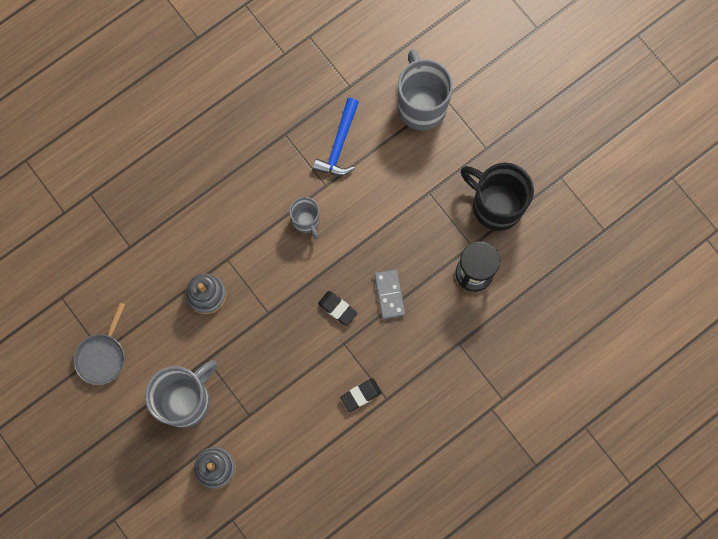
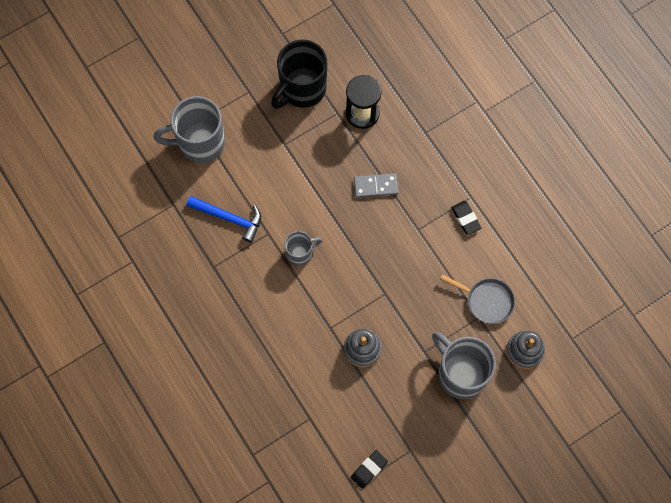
camera: 85 degrees left, 5 degrees down
(102, 356) = (414, 450): grey pan -> grey pan (486, 301)
(337, 308) = (385, 232): black eraser -> black eraser (369, 469)

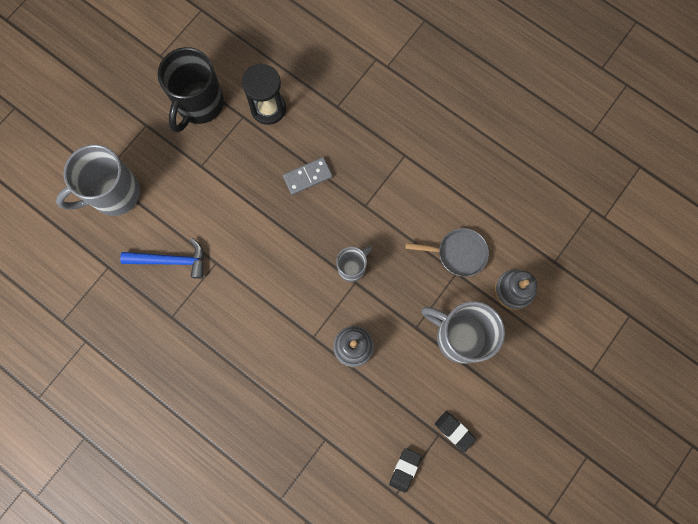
camera: 20 degrees left, 5 degrees up
(300, 253) = (256, 271): grey mug -> grey mug (352, 267)
(465, 218) = (408, 178): black eraser -> black eraser (454, 431)

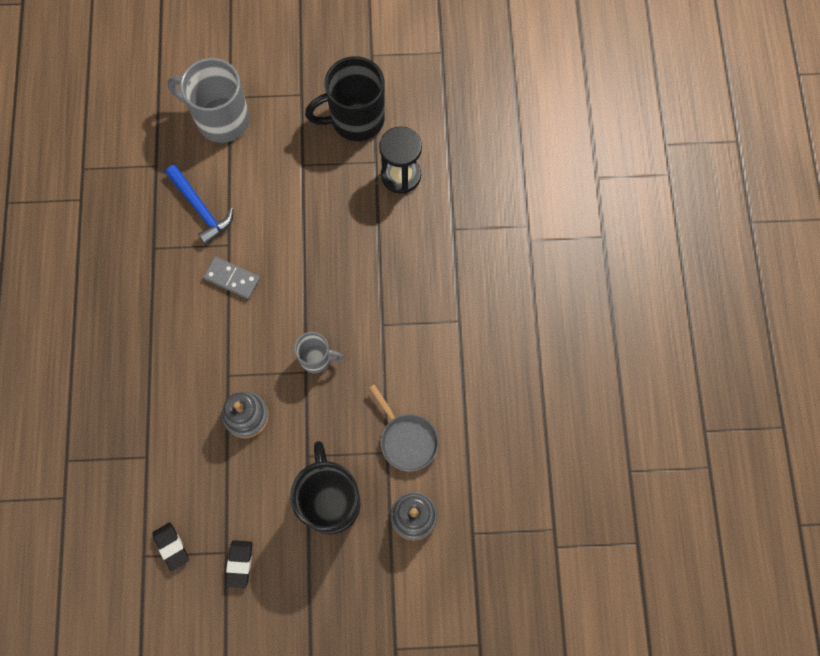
camera: 50 degrees right, 5 degrees down
(307, 176) = (367, 256): grey domino -> grey domino (232, 278)
(404, 469) = (171, 546): black eraser -> black eraser turned 75 degrees clockwise
(459, 336) = (330, 501): grey mug -> black mug

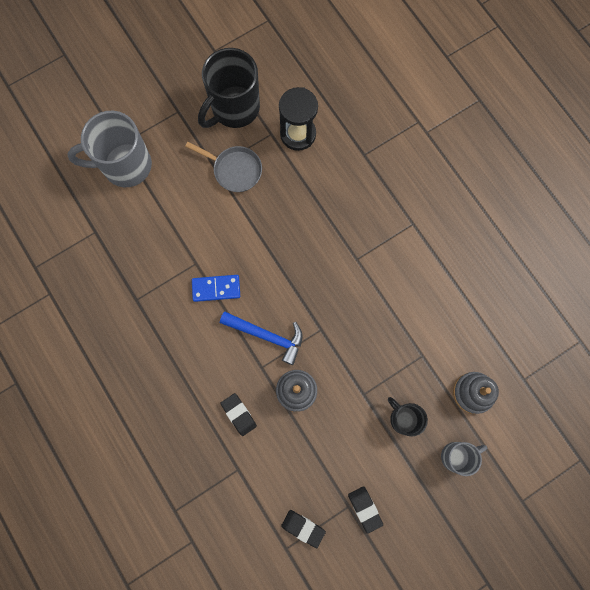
camera: 30 degrees left, 5 degrees up
(179, 407) = (238, 414): none -> black eraser
(200, 208) = (154, 246): blue hammer -> blue hammer (266, 335)
(232, 278) = (216, 288): grey domino -> blue domino
(316, 359) = (323, 314): grey mug -> grey mug (456, 456)
(330, 501) = (403, 418): black mug -> black mug, size x0.54
(406, 440) = (431, 337): grey pan -> grey pan (234, 170)

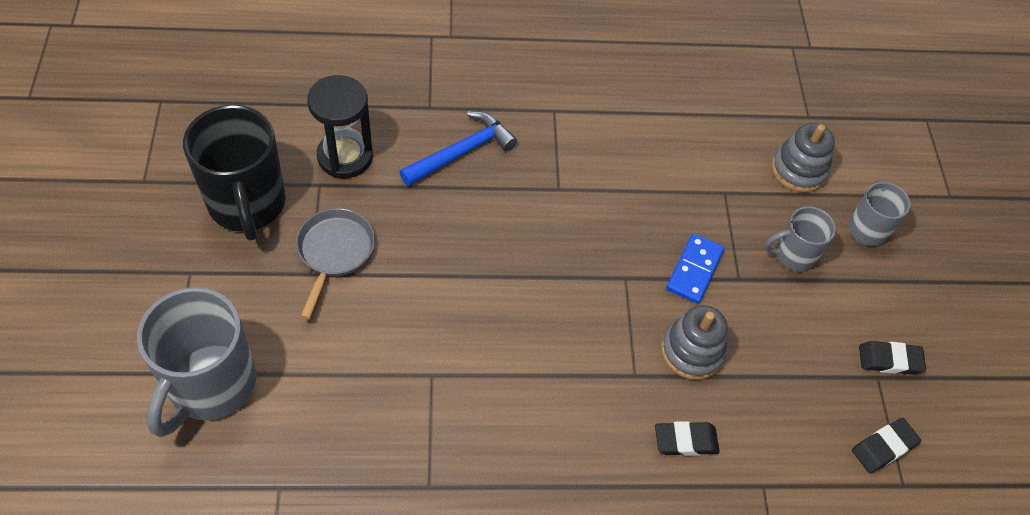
camera: 65 degrees left, 20 degrees down
(216, 288) = (486, 369): blue domino -> blue domino (694, 270)
(234, 170) = (334, 252): grey pan -> grey pan turned 45 degrees counterclockwise
(266, 335) = (595, 344): blue hammer -> blue hammer (461, 152)
(403, 418) = (793, 255): black mug -> grey mug

